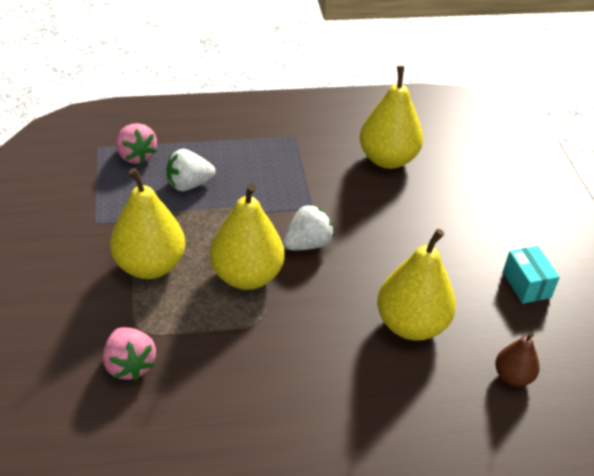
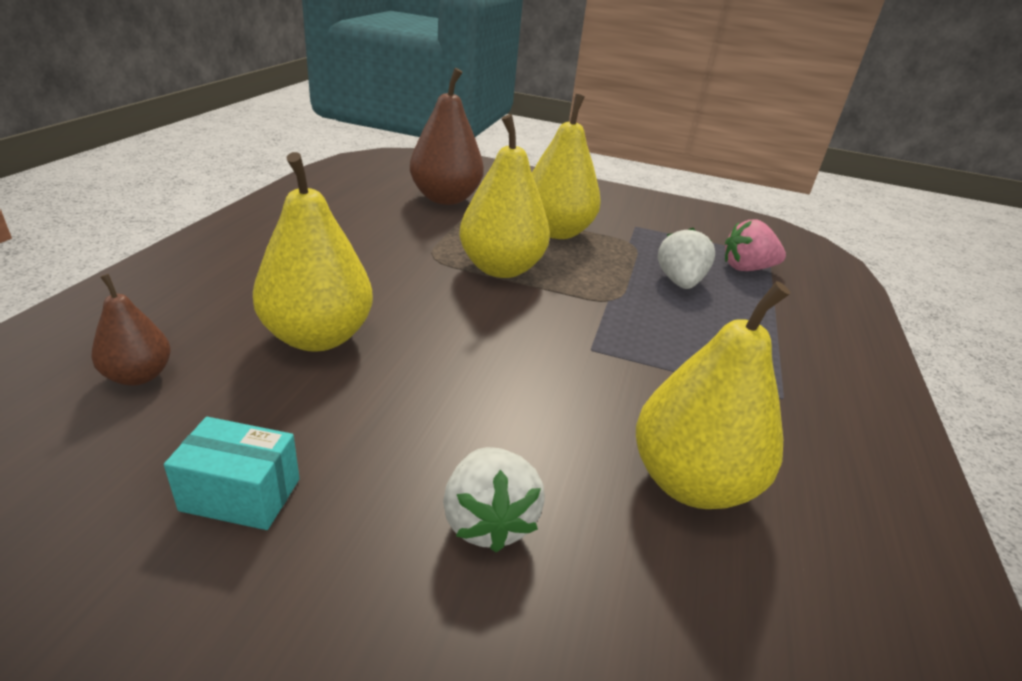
camera: 115 degrees right, 10 degrees down
(129, 365) = (445, 198): pink strawberry -> brown pear
(307, 244) = (522, 319): white strawberry -> white strawberry (488, 521)

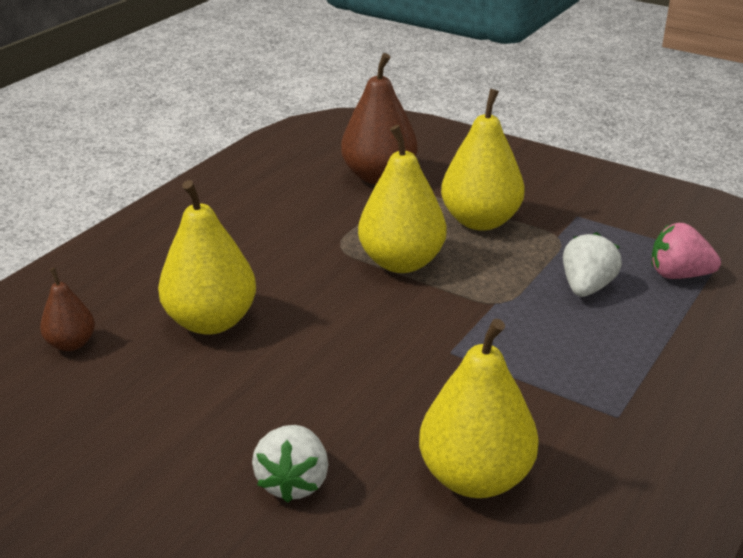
camera: 20 degrees right, 0 degrees up
(241, 495) = (125, 440): turquoise box -> none

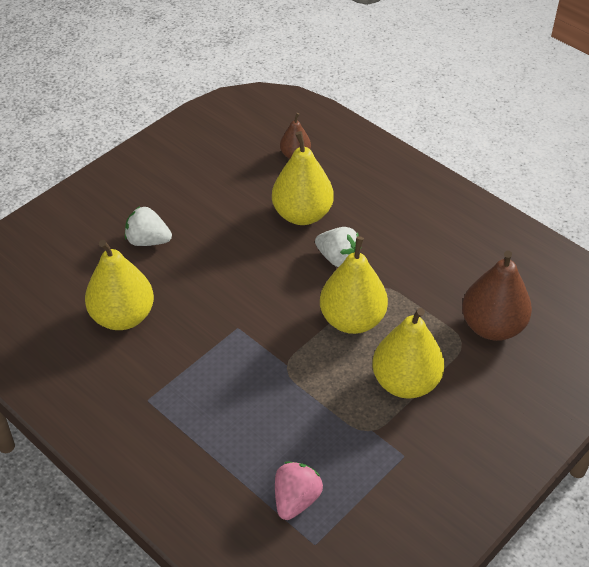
camera: 100 degrees right, 15 degrees up
(586, 287) = (293, 428): white strawberry -> white strawberry (337, 258)

